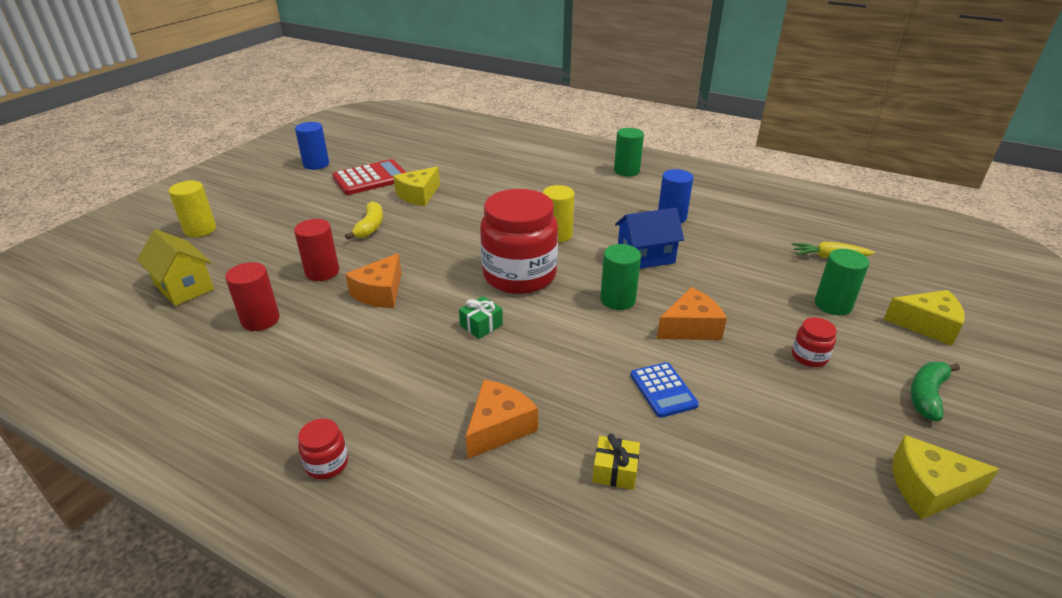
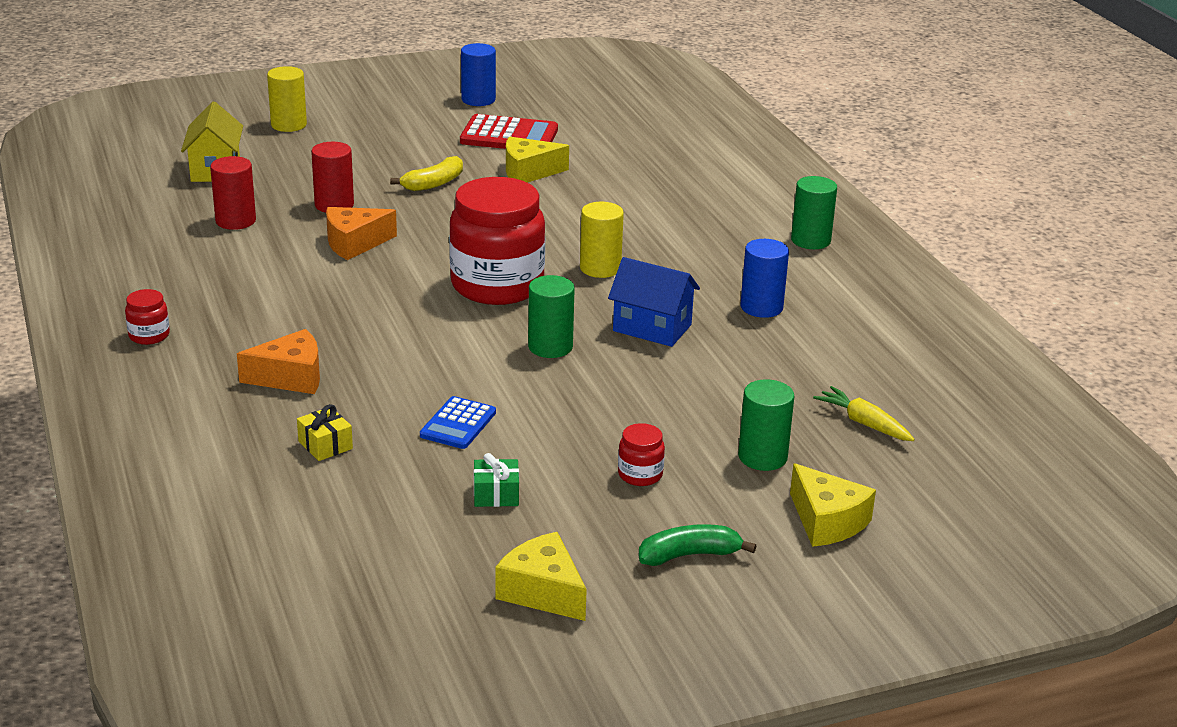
camera: 40 degrees right, 5 degrees down
(481, 325) = (395, 307): green gift -> green gift (496, 494)
(690, 327) = (574, 399): orange cheese -> none

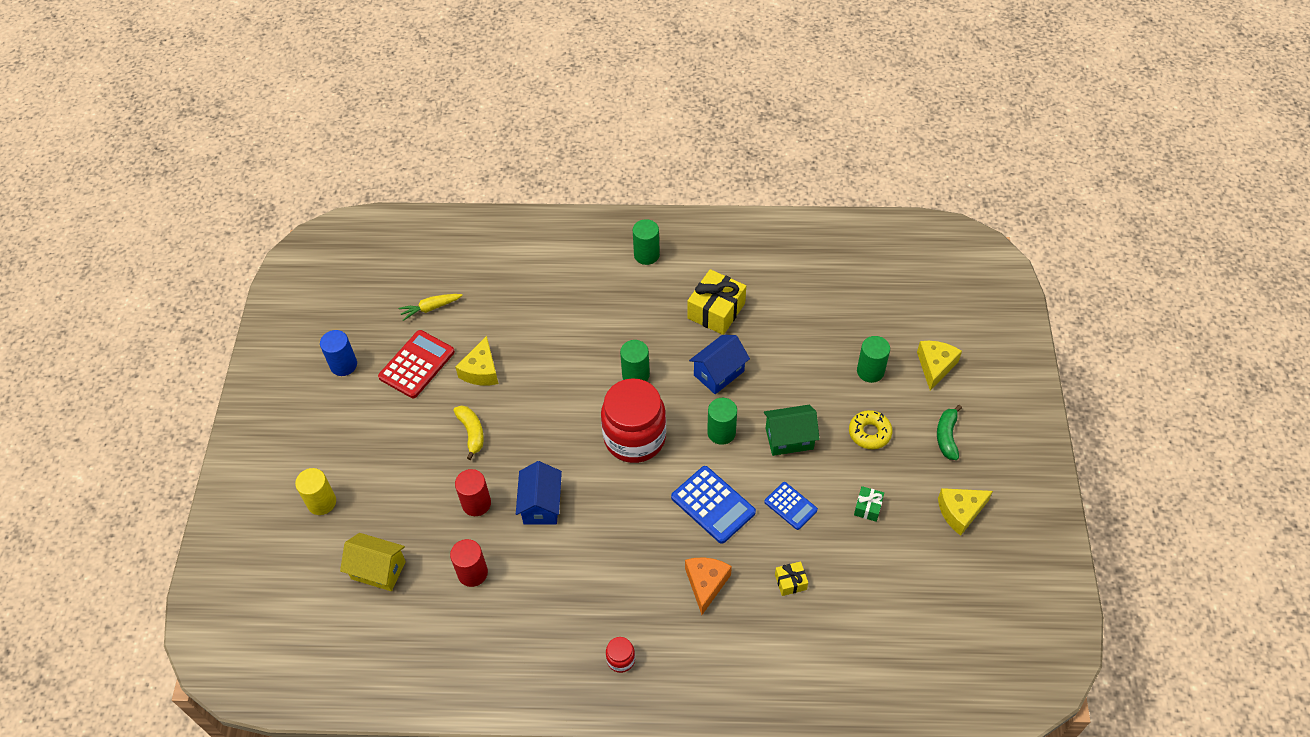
camera: 65 degrees left, 25 degrees up
(354, 243) = (541, 505): orange cheese -> blue house
(423, 361) = (713, 505): none -> blue calculator
(578, 403) = (789, 438): none -> green house
(600, 268) = (635, 375): yellow cylinder -> green cylinder
(640, 475) = (869, 433): red jar -> yellow donut
(761, 307) = (716, 311): blue cylinder -> yellow gift
(827, 521) = (935, 366): yellow cheese -> yellow cheese turned 60 degrees counterclockwise
(864, 423) = (853, 314): yellow carrot -> yellow carrot (430, 308)

